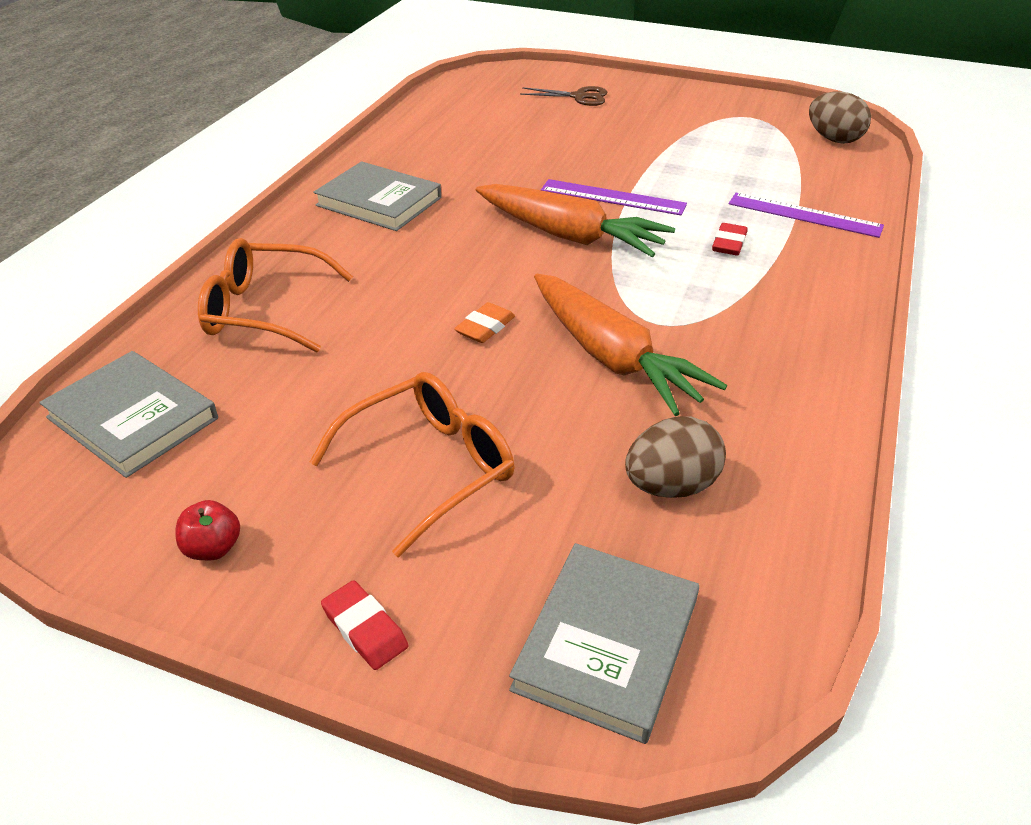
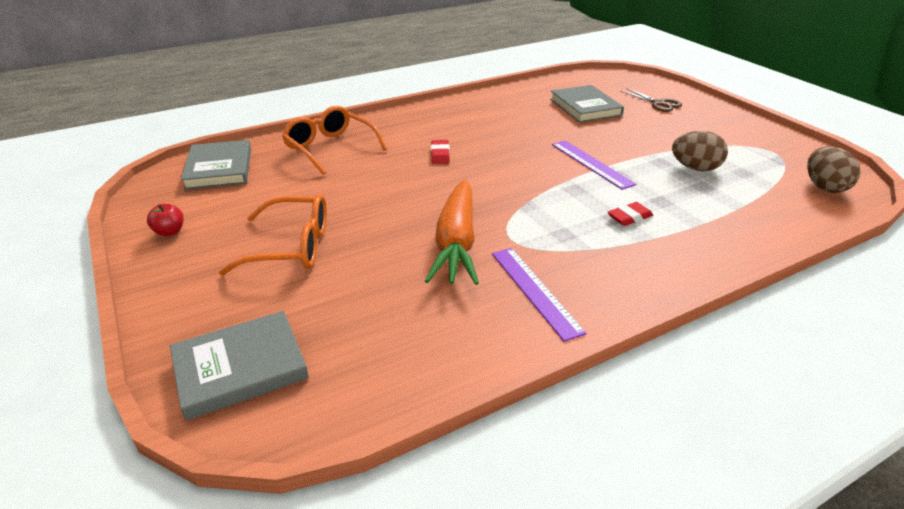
camera: 40 degrees right, 5 degrees down
(365, 629) = (167, 295): red eraser -> red eraser (440, 155)
(379, 201) = (455, 120): grey book -> grey book (585, 107)
(485, 327) = (414, 198): orange eraser -> none
(569, 235) = (531, 173): orange carrot -> none
(670, 486) = (384, 320): brown egg -> brown egg (695, 168)
(804, 215) = (716, 223): purple ruler -> purple ruler (535, 291)

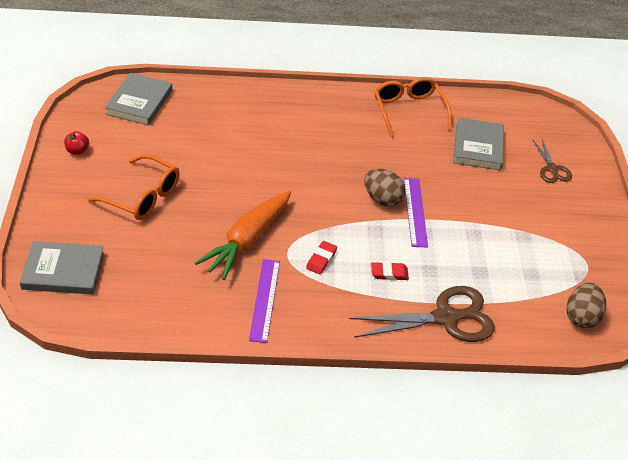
camera: 25 degrees right, 10 degrees up
(330, 148) = (229, 111): orange glasses -> orange glasses (408, 110)
(440, 155) = (305, 153): red eraser -> red eraser (321, 259)
(695, 168) = (495, 252): brown egg -> brown egg (382, 199)
(725, 232) = (445, 318): none -> brown scissors

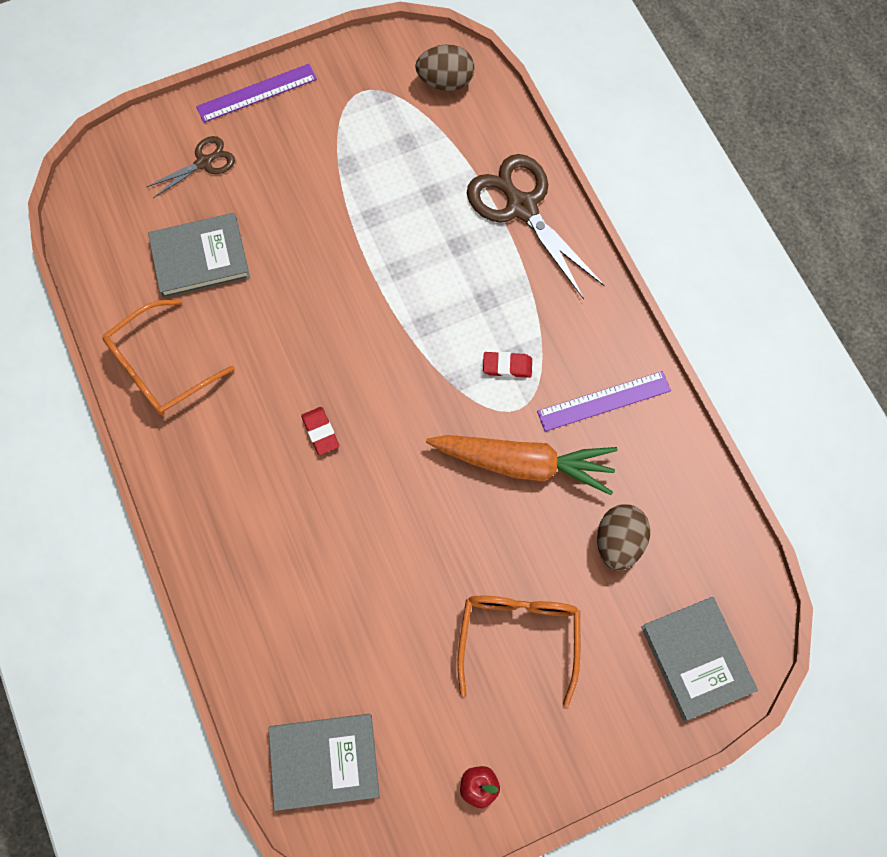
camera: 110 degrees left, 25 degrees up
(382, 199) = (364, 337): brown egg -> brown egg (618, 542)
(389, 273) = (487, 285): red eraser -> red eraser (320, 432)
(415, 212) = (367, 292): purple ruler -> purple ruler (257, 93)

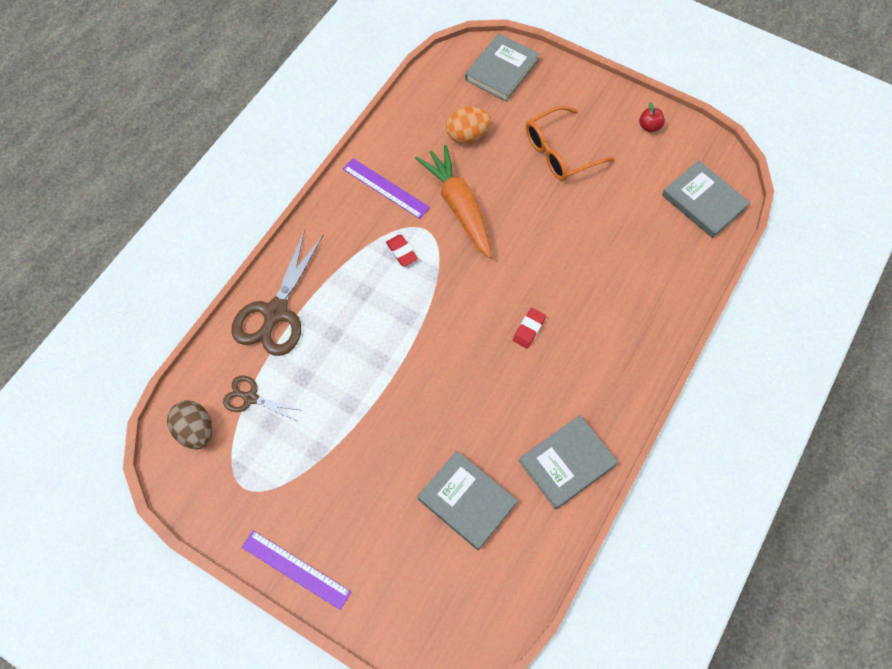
camera: 125 degrees left, 5 degrees down
(160, 368) = (567, 463): orange glasses -> grey book
(204, 163) = (387, 562): brown scissors -> brown scissors (251, 398)
(618, 542) = (467, 135): brown egg -> orange egg

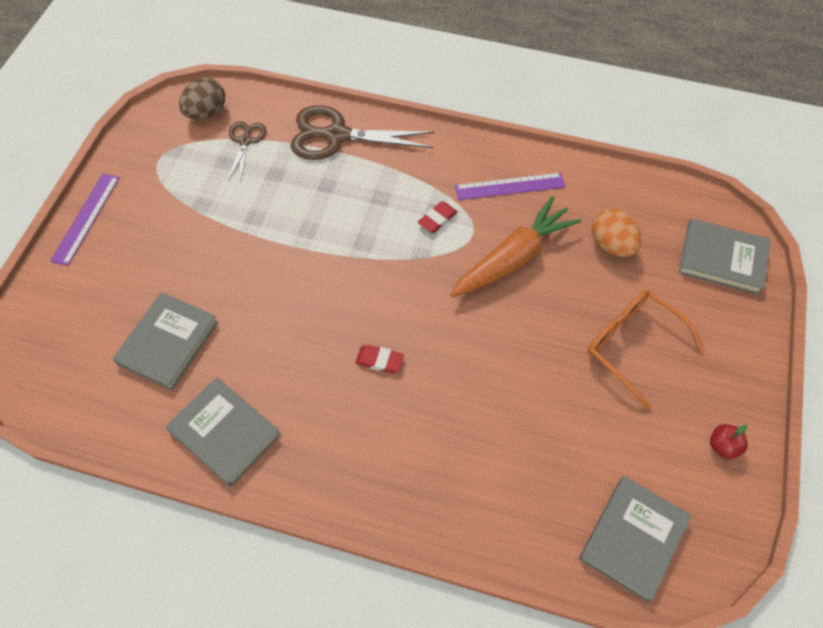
camera: 75 degrees right, 5 degrees down
(385, 188) = (510, 186): purple ruler -> purple ruler turned 60 degrees clockwise

